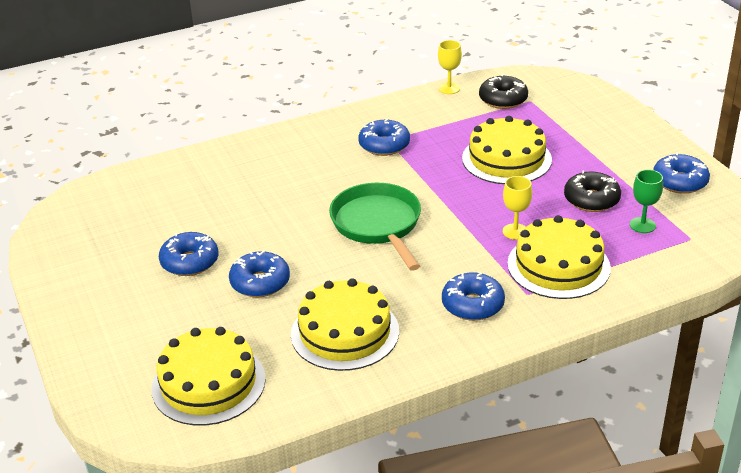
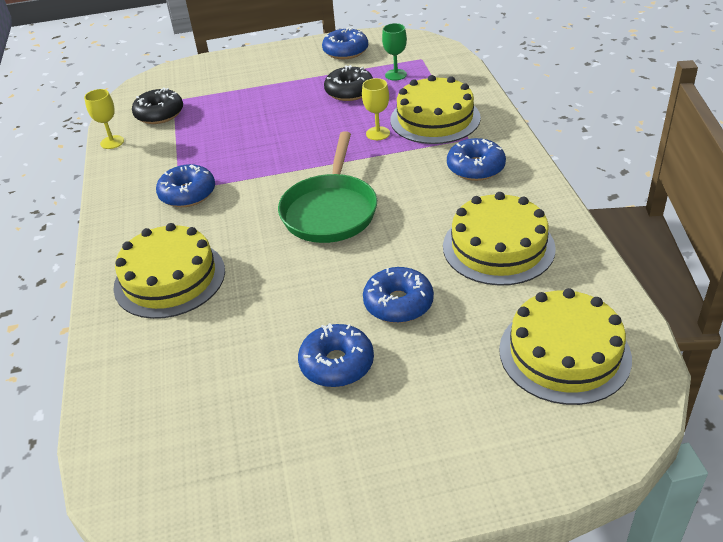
camera: 75 degrees left, 5 degrees up
(378, 225) = (330, 211): green pan -> green pan turned 75 degrees counterclockwise
(506, 159) = (262, 124): yellow cake -> yellow cake (170, 278)

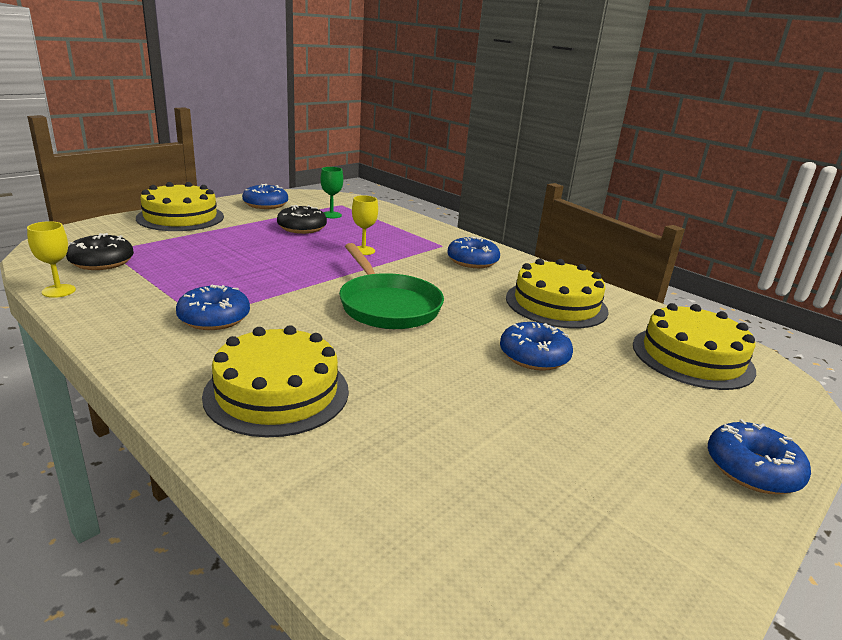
camera: 40 degrees left, 15 degrees down
(337, 364) = (544, 414): blue donut -> blue donut (752, 469)
(435, 119) = (400, 237): yellow cake -> yellow cake (180, 217)

